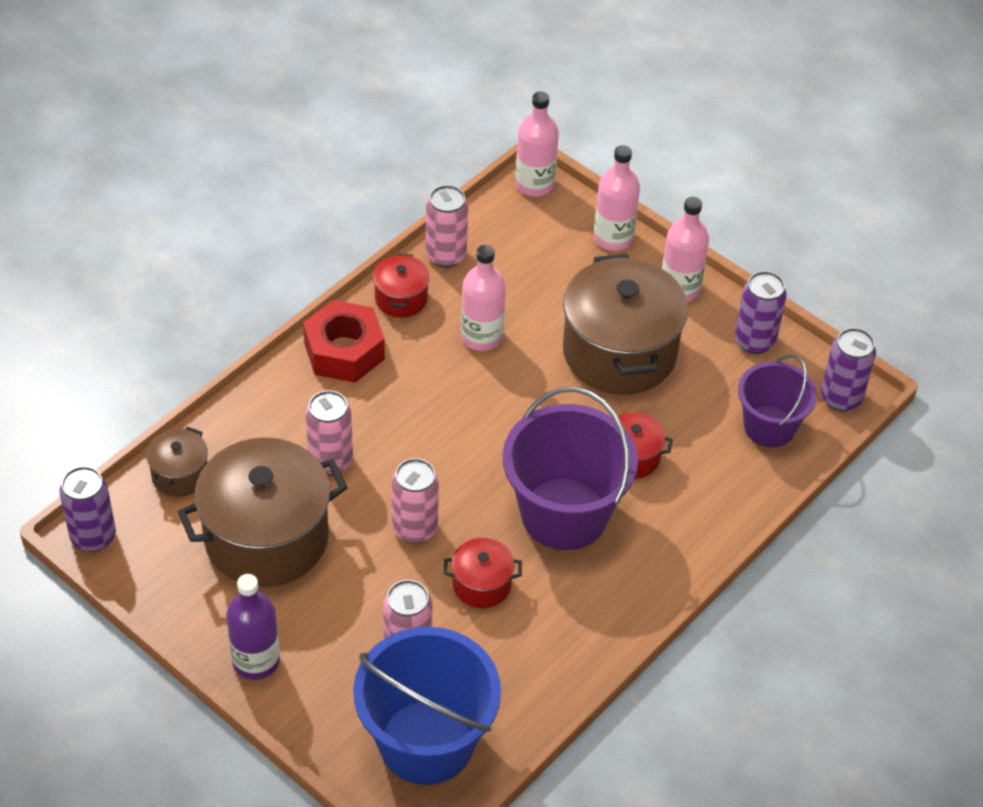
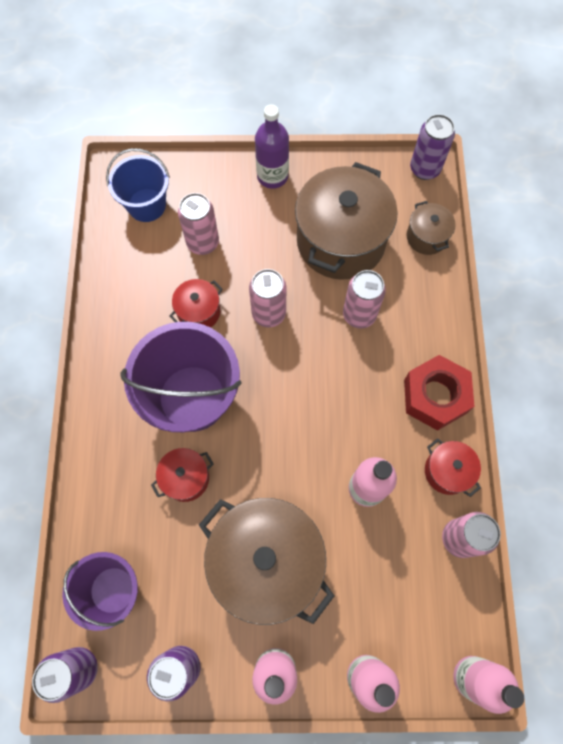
camera: 140 degrees right, 20 degrees up
(426, 742) = (146, 205): blue bucket -> blue bucket, size x0.61

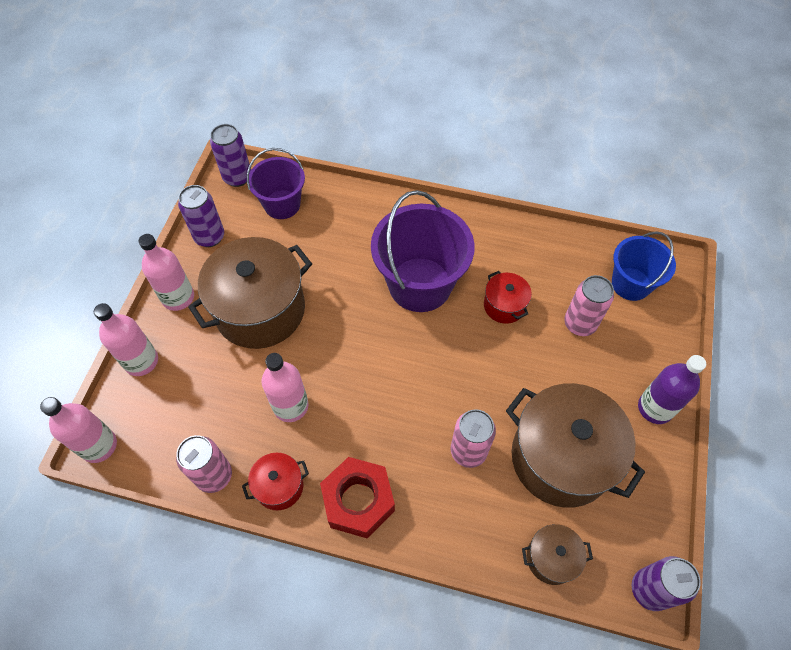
camera: 105 degrees right, 10 degrees down
(186, 478) = (350, 266): red pot -> none
(268, 314) = (489, 365): pink can -> none

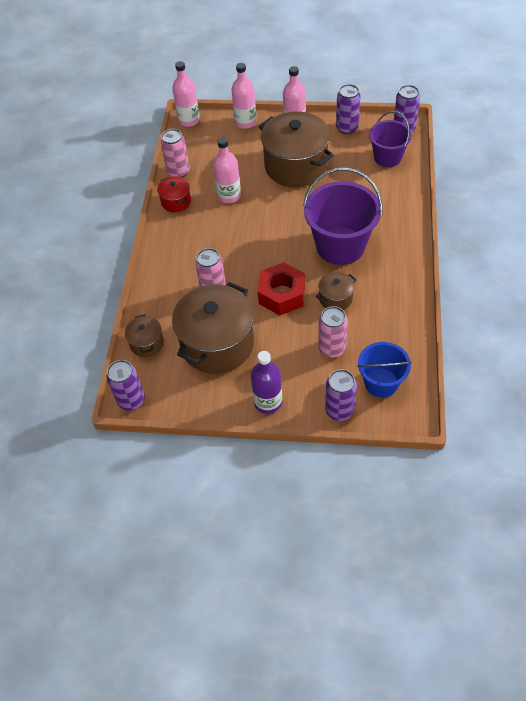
camera: 85 degrees right, 5 degrees down
(358, 500) = (172, 240): red nut -> red nut (282, 294)
(504, 306) = (335, 298): red pot -> brown pot
(667, 332) = (339, 410): none -> purple can

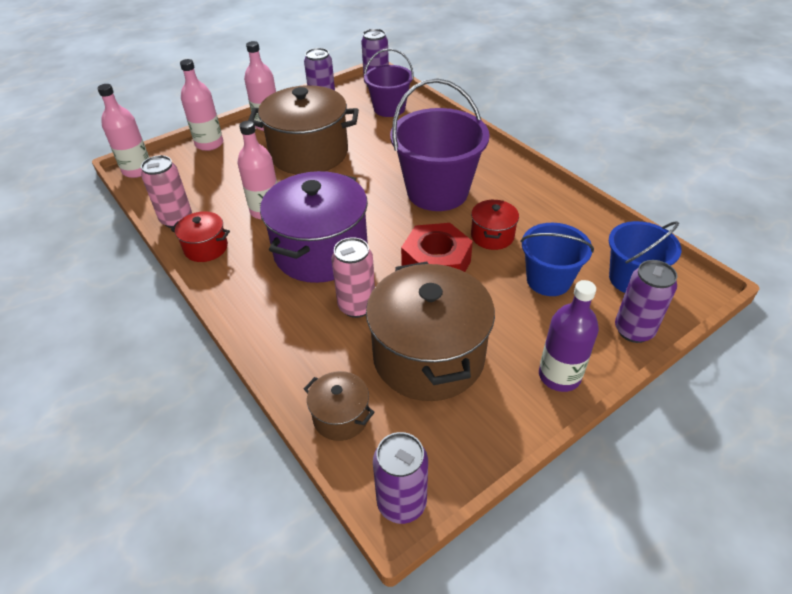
camera: 45 degrees left, 10 degrees down
(230, 243) = (321, 251): none -> purple pot
(331, 348) = (548, 280): pink can -> blue bucket
(335, 298) = (492, 236): brown pot -> red pot

